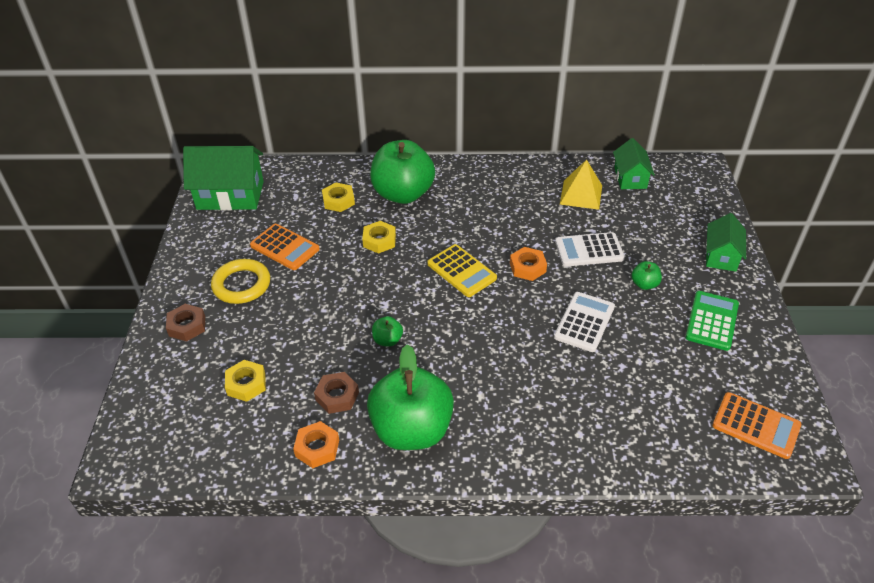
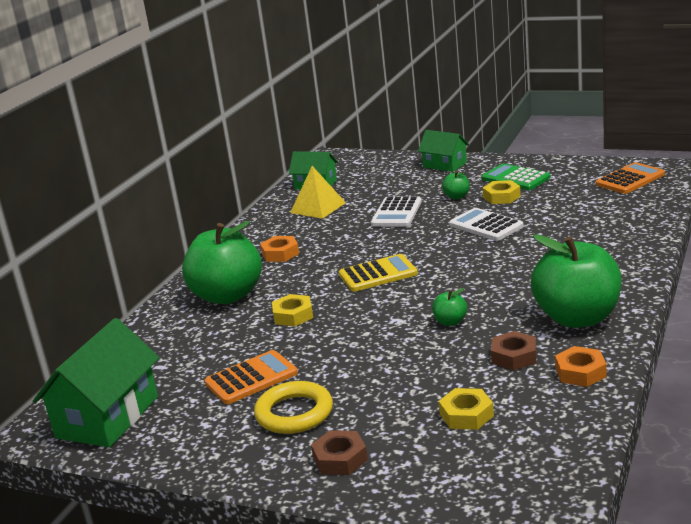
camera: 65 degrees left, 20 degrees down
(338, 201) = (199, 337): yellow nut -> yellow nut (501, 197)
(527, 267) = (398, 242): orange nut -> orange nut (280, 254)

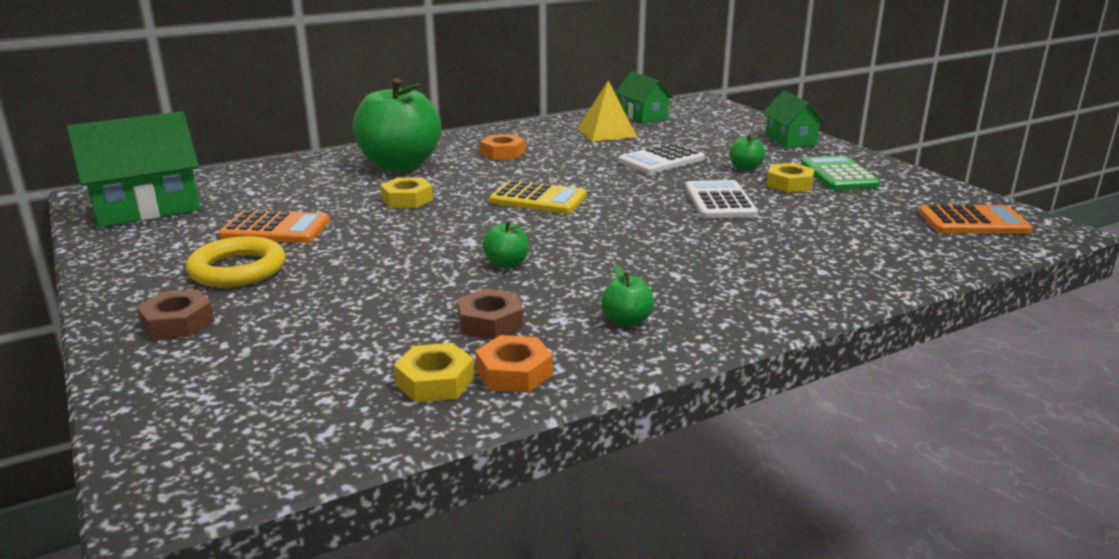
camera: 35 degrees right, 0 degrees up
(466, 415) = (336, 348): yellow nut -> yellow nut (435, 381)
(577, 318) = (626, 321): green apple -> green apple, size x0.41

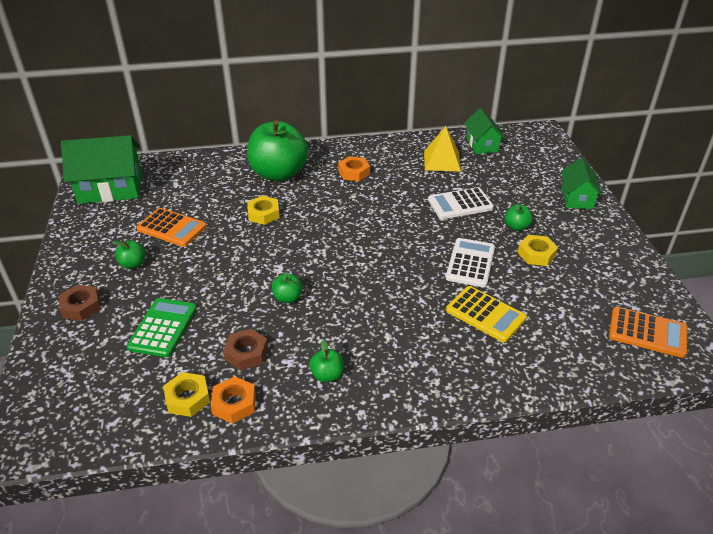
camera: 20 degrees right, 15 degrees up
(238, 269) = (133, 264): yellow ring -> green apple
(538, 199) = (347, 232): yellow calculator -> yellow calculator (485, 314)
(839, 174) = (584, 250): green calculator -> green calculator (163, 328)

